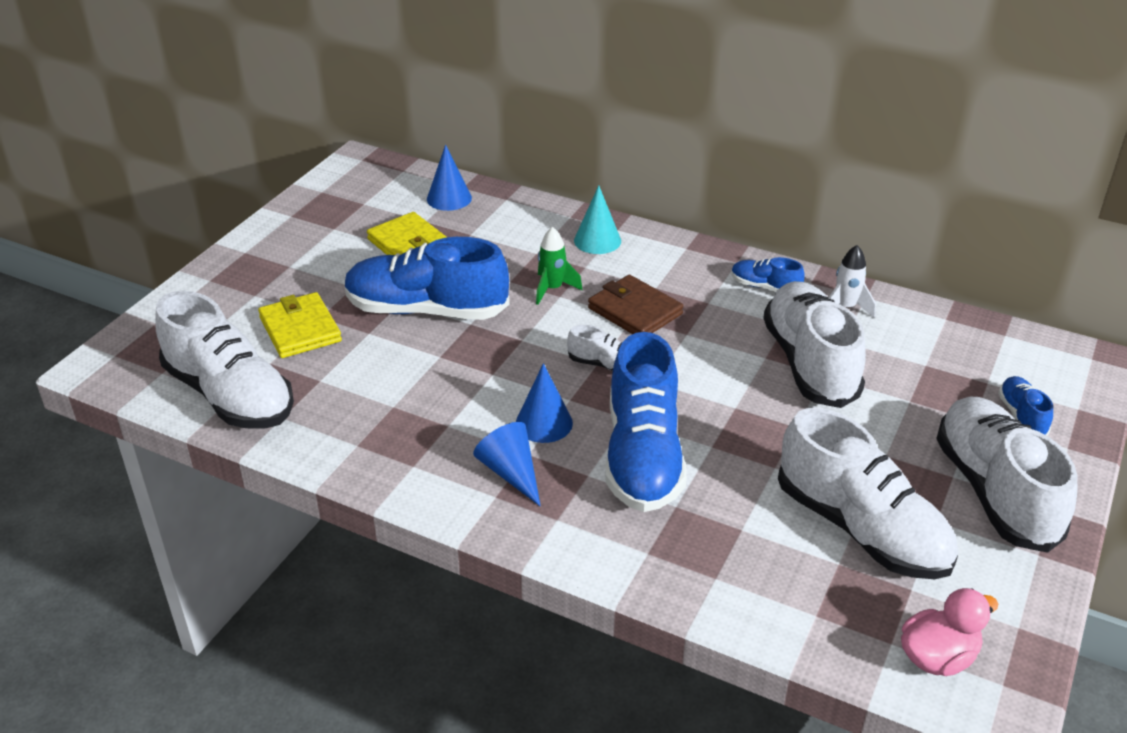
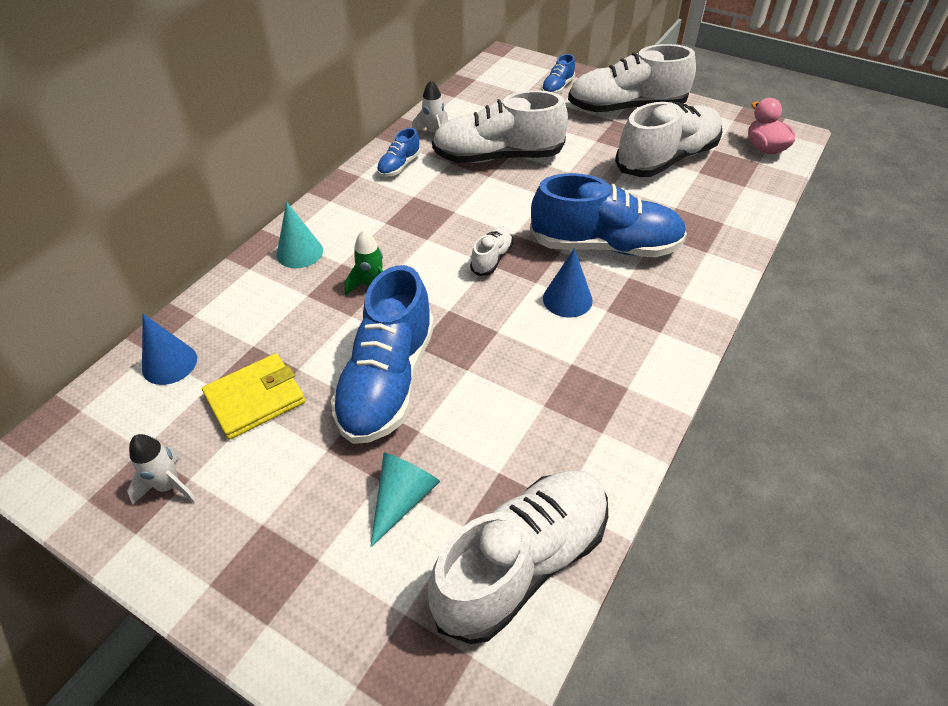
camera: 85 degrees left, 10 degrees up
(300, 329) = (402, 499): yellow wallet -> turquoise cone
(328, 221) = (169, 486): none -> white rocket
(511, 472) = (631, 321): blue cone -> none
(635, 311) = (417, 237): brown wallet -> none
(1021, 416) = (557, 88): blue shoe -> blue shoe turned 60 degrees counterclockwise

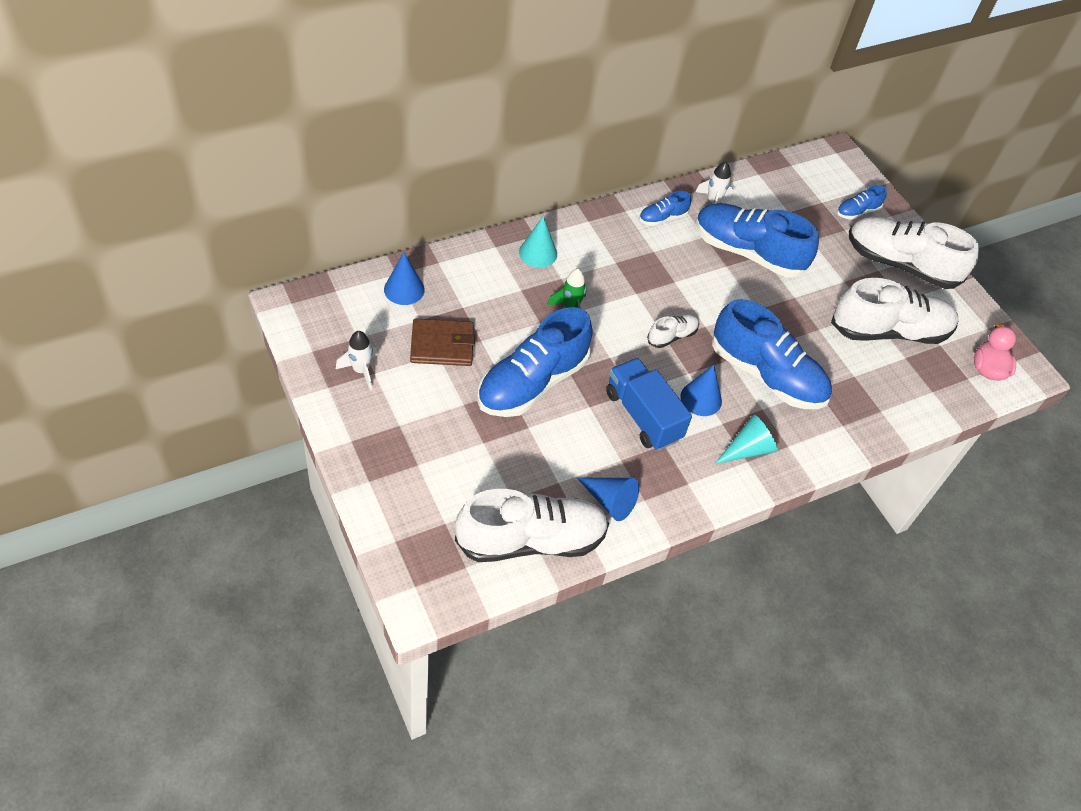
camera: 25 degrees right, 5 degrees up
(255, 399) = (442, 345): yellow wallet -> brown wallet
(402, 499) = (488, 461): turquoise cone -> turquoise cone (747, 449)
(498, 157) = (747, 252): white shoe -> blue shoe
(527, 347) = (643, 416): none -> blue truck
(569, 457) = (610, 501): none -> blue cone

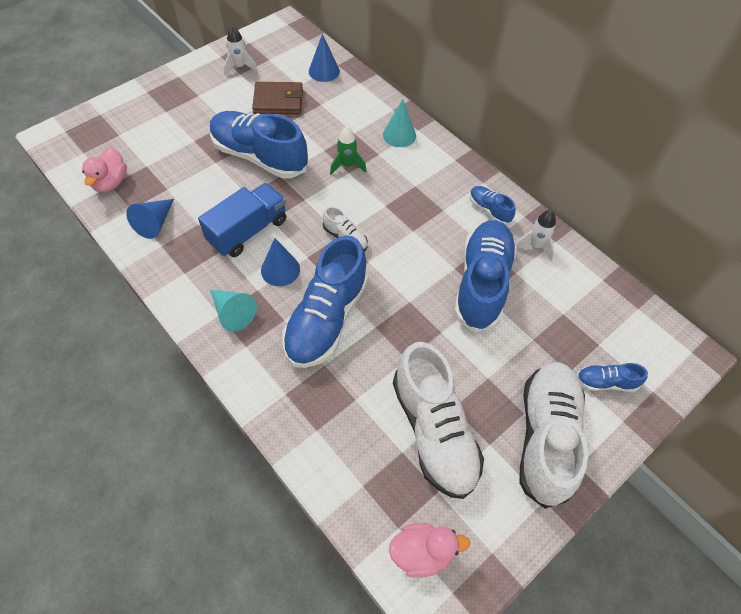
camera: 80 degrees right, 5 degrees up
(442, 345) = (278, 101): brown wallet -> brown wallet turned 75 degrees counterclockwise
(531, 540) = (110, 182): white shoe -> pink duck
(857, 212) = (606, 382): blue shoe -> blue shoe turned 45 degrees counterclockwise

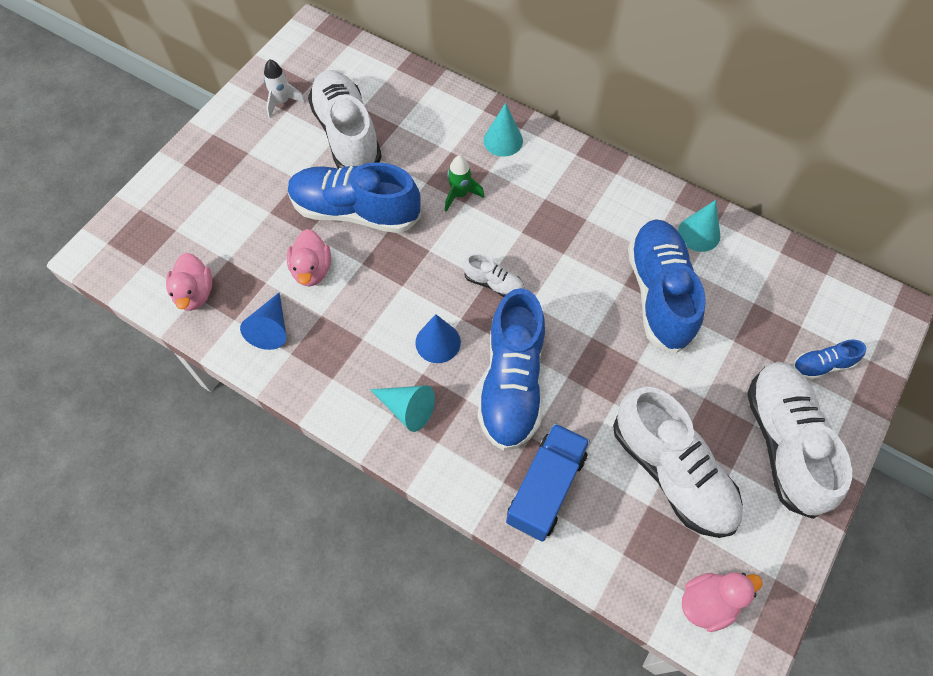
camera: 15 degrees left, 5 degrees up
(206, 189) = (312, 270): none -> pink duck
(248, 231) = (382, 307): blue truck -> blue truck (546, 488)
(278, 101) = (347, 134): brown wallet -> white shoe
(324, 71) = (384, 81): blue cone -> none
(489, 210) = (635, 205): blue shoe -> none
(535, 246) = (699, 233): white rocket -> turquoise cone

